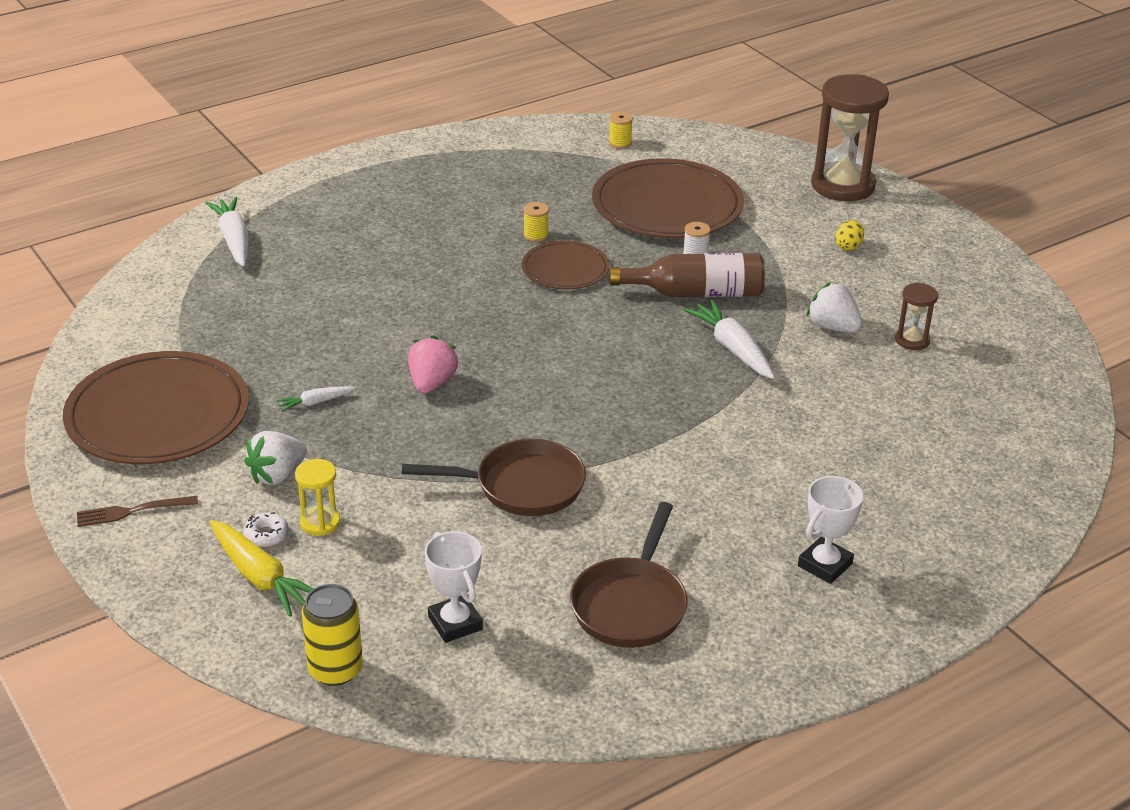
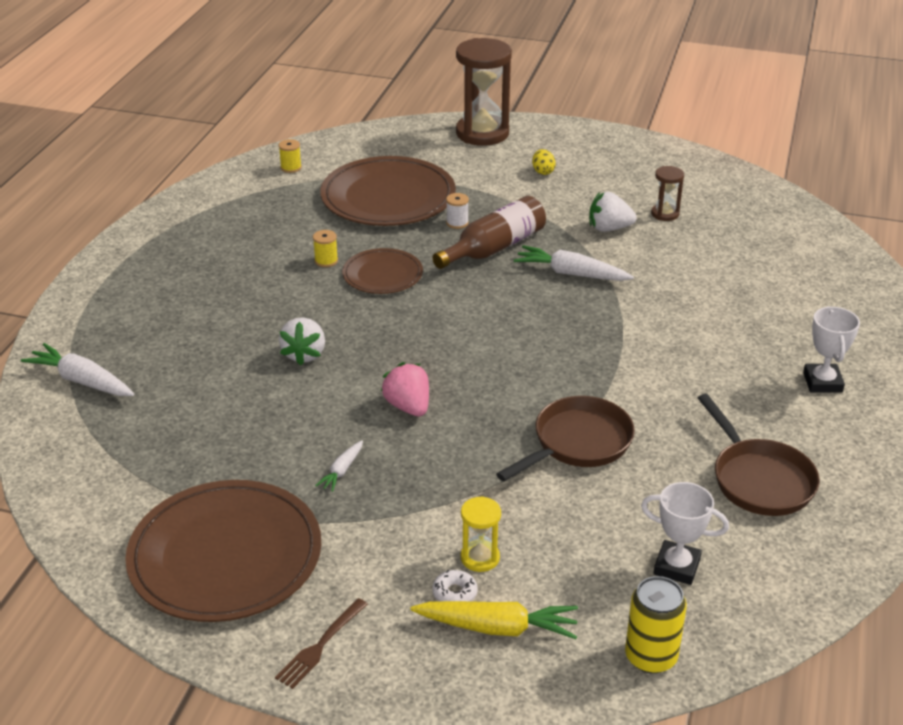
camera: 40 degrees left, 0 degrees up
(277, 475) = (395, 543): white strawberry -> white strawberry (304, 354)

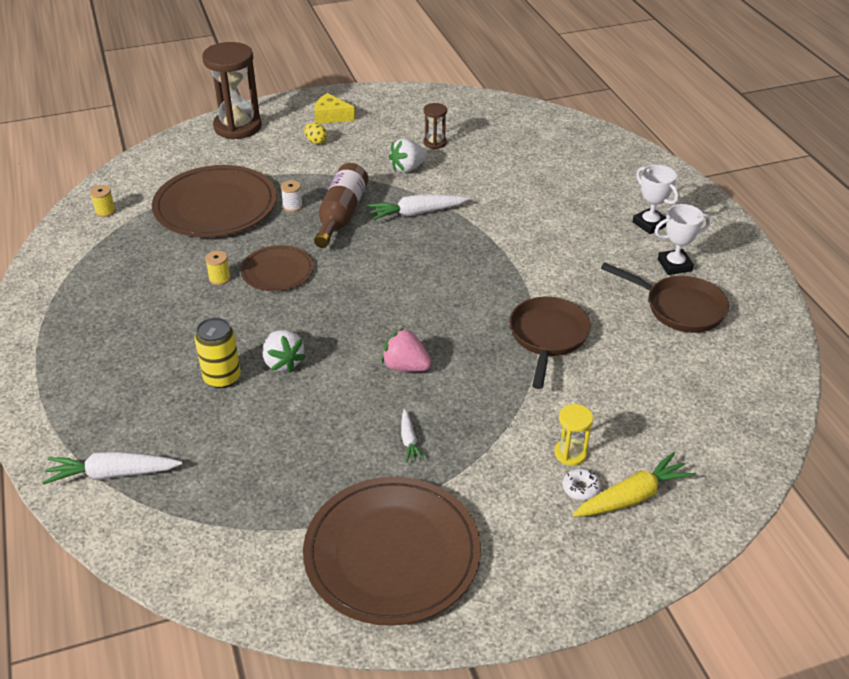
camera: 35 degrees left, 5 degrees up
(320, 645) = (533, 580): brown fork -> none
(584, 153) = (331, 116): none -> yellow cheese
(651, 657) = (739, 462): yellow can -> yellow can (222, 377)
(676, 567) = (693, 392): white trophy -> white trophy (674, 265)

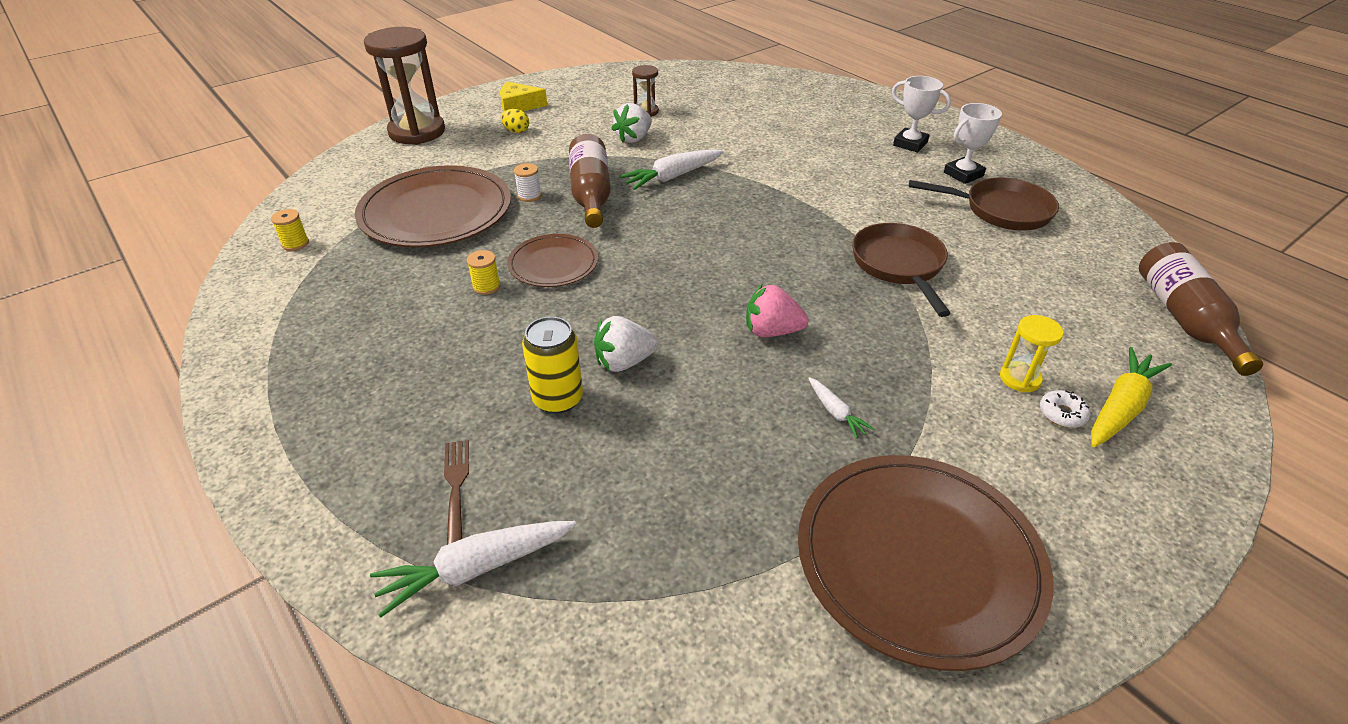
camera: 20 degrees left, 0 degrees up
(126, 420) = (456, 488): none -> brown fork
(283, 362) = (624, 362): white strawberry -> white strawberry turned 120 degrees clockwise
(756, 443) = (1184, 319): none -> brown bottle

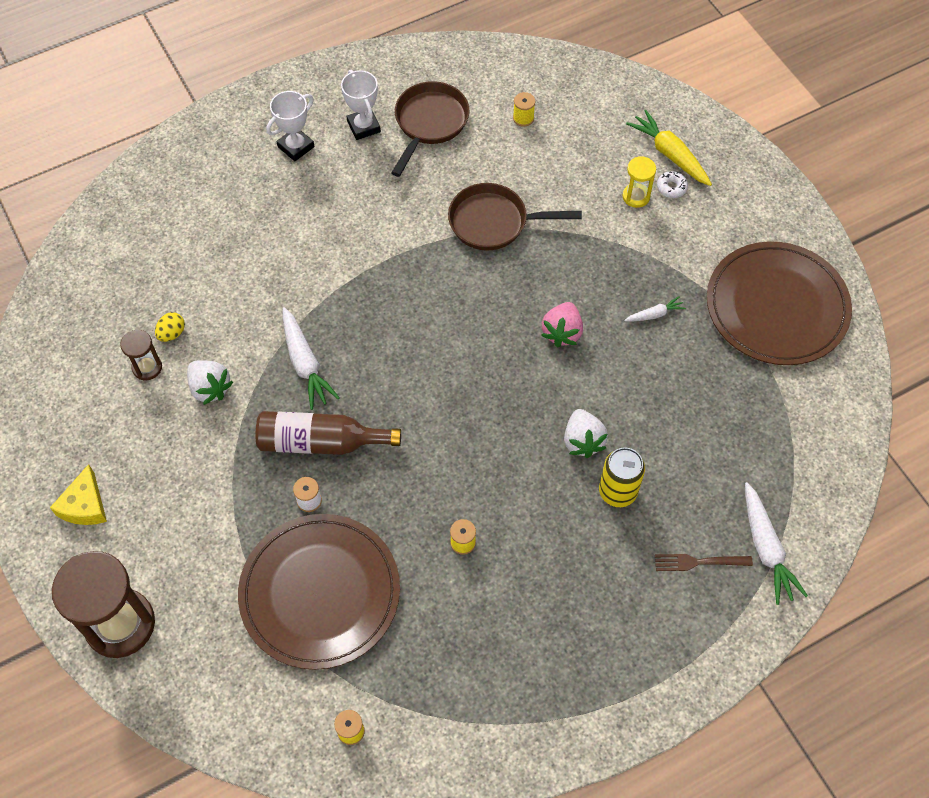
camera: 80 degrees left, 20 degrees up
(516, 131) = (154, 509): yellow egg -> yellow egg (172, 333)
(553, 264) = (438, 484): brown plate -> none
(1065, 272) = (523, 118): none -> yellow spool
(1184, 319) = (590, 76): brown bottle -> none

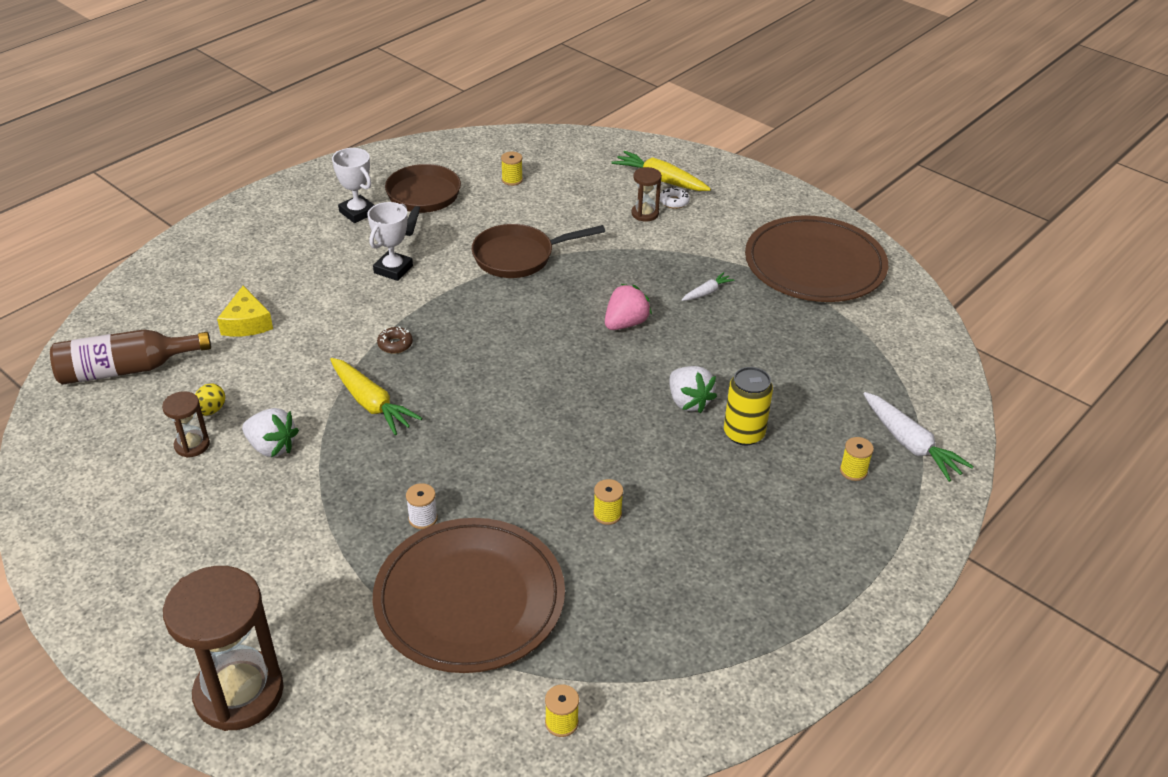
camera: 20 degrees left, 20 degrees down
(85, 505) = (156, 587): yellow cheese -> yellow cheese (247, 323)
(296, 147) = (293, 239): white trophy -> white trophy (393, 269)
(305, 364) = (371, 403): white carrot -> yellow carrot
(320, 442) = (414, 465): brown bottle -> brown bottle (126, 369)
(346, 301) = (395, 344): none -> brown donut
(562, 332) = (625, 323): pink strawberry -> pink strawberry turned 135 degrees counterclockwise
(636, 196) = (645, 214): yellow hourglass -> brown hourglass
(699, 562) = (853, 471): brown fork -> yellow spool

